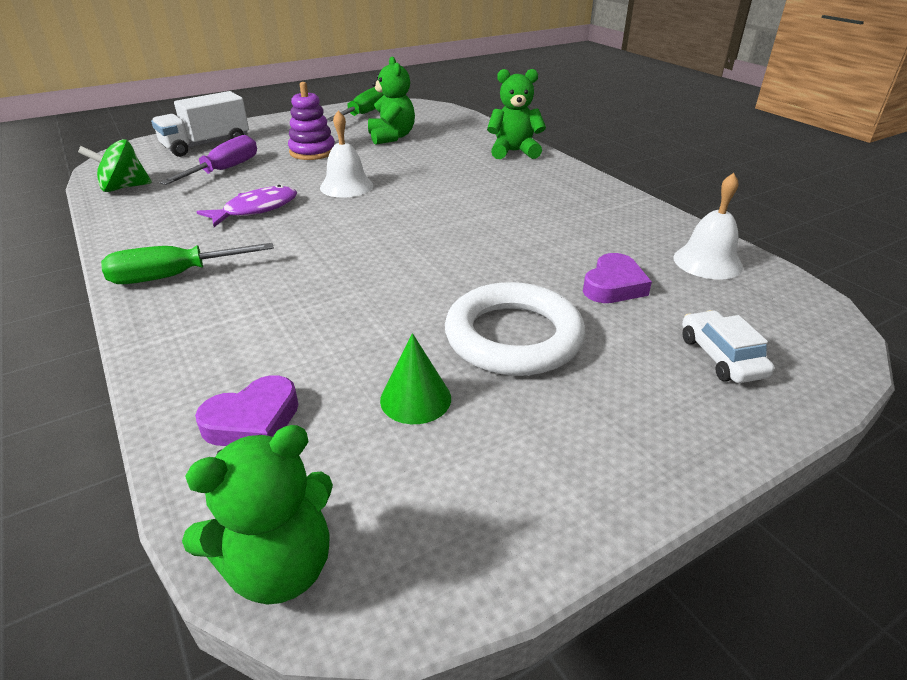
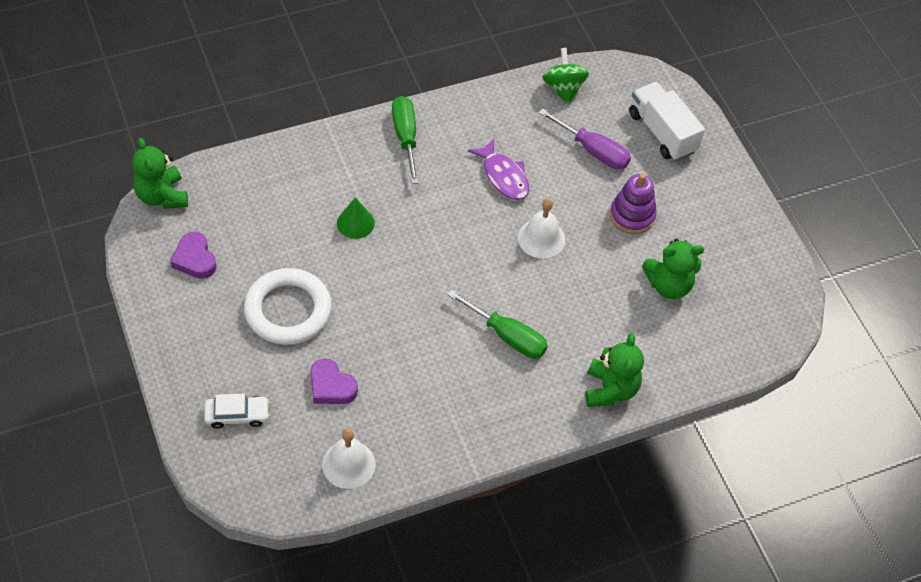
camera: 95 degrees right, 20 degrees up
(253, 421) = (250, 184): purple heart -> purple heart (195, 259)
(364, 114) = (752, 266): green screwdriver -> green screwdriver (507, 336)
(415, 399) = (246, 253): green cone -> green cone (355, 223)

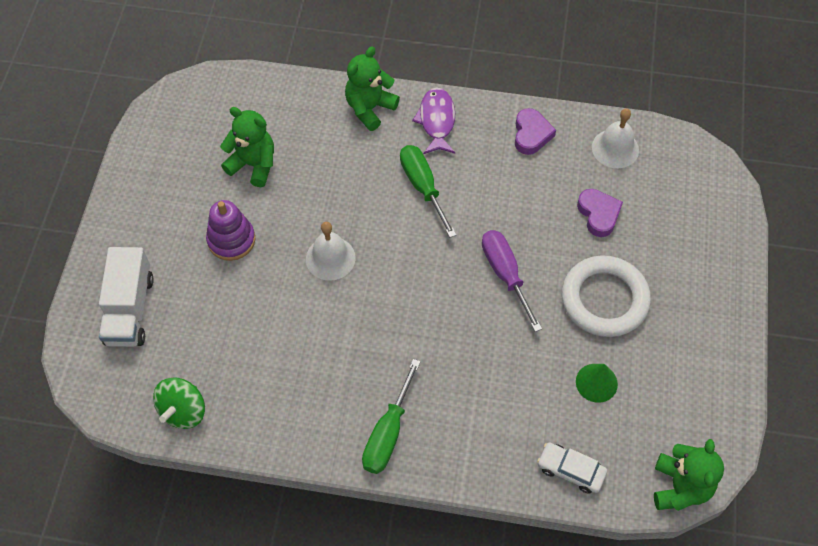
camera: 145 degrees left, 5 degrees up
(195, 259) = (672, 395): purple heart -> purple heart (531, 134)
(237, 415) = (691, 227): white car -> white car (570, 470)
(355, 223) = (495, 358): green cone -> green cone (596, 382)
(504, 176) = (319, 338): purple fish -> purple fish (436, 121)
(593, 151) = (212, 322): purple screwdriver -> purple screwdriver (505, 274)

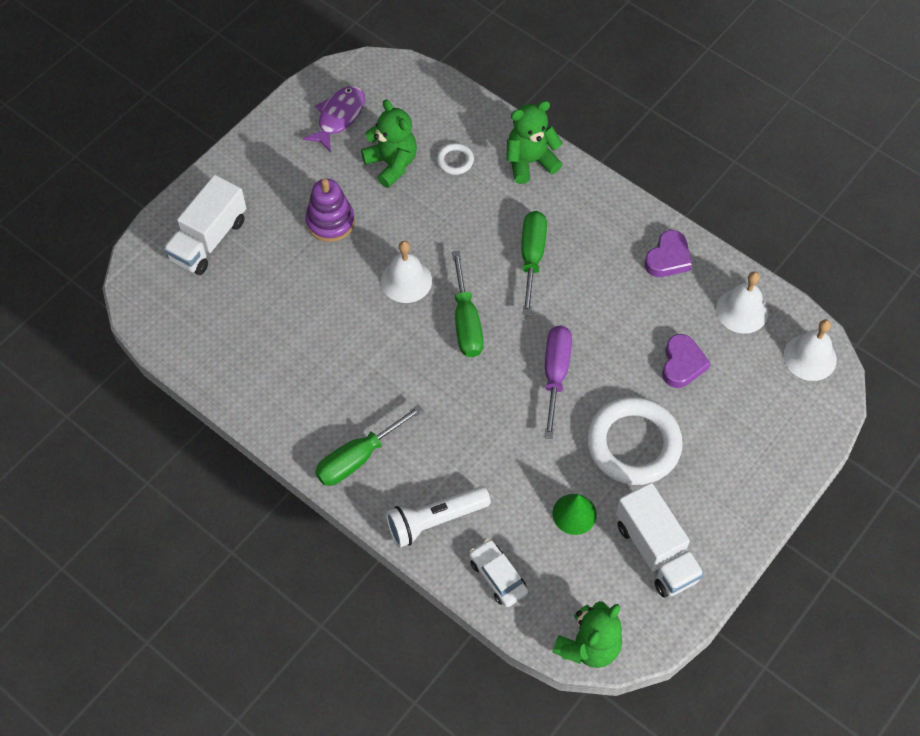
camera: 30 degrees right, 0 degrees up
(183, 411) = (200, 348): green spinning top -> none
(306, 136) = (455, 161): none -> white ring
(403, 268) = (466, 322): none -> green screwdriver
(436, 121) = (585, 203): purple fish -> purple fish (339, 117)
(488, 451) = (435, 520): none -> white flashlight
(679, 378) = (656, 551): none -> white truck
(689, 159) = (810, 357): none -> white bell

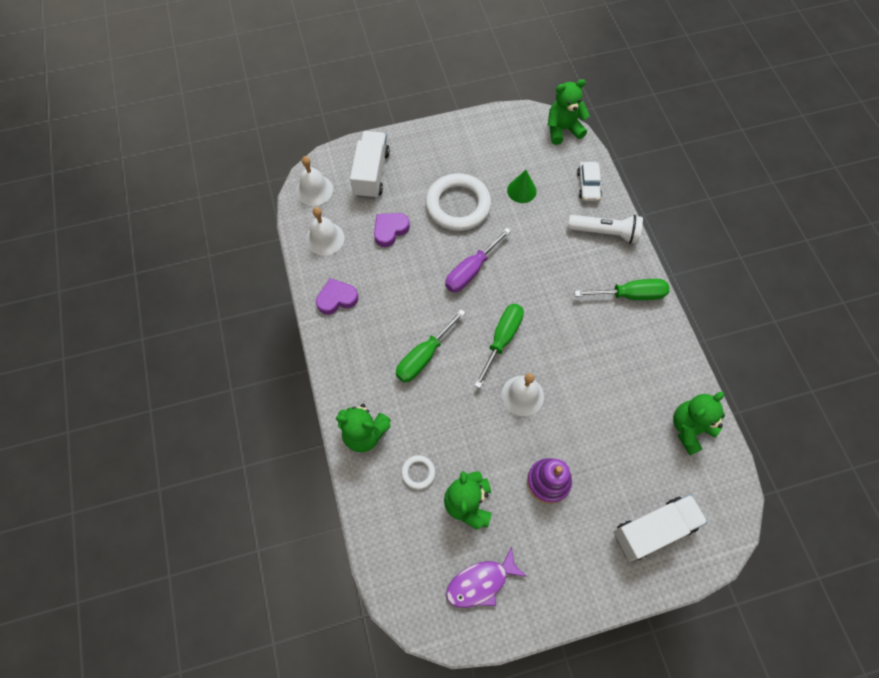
camera: 145 degrees left, 5 degrees up
(217, 349) = (689, 428): none -> green teddy bear
(656, 551) = (492, 149): white truck -> white truck (371, 174)

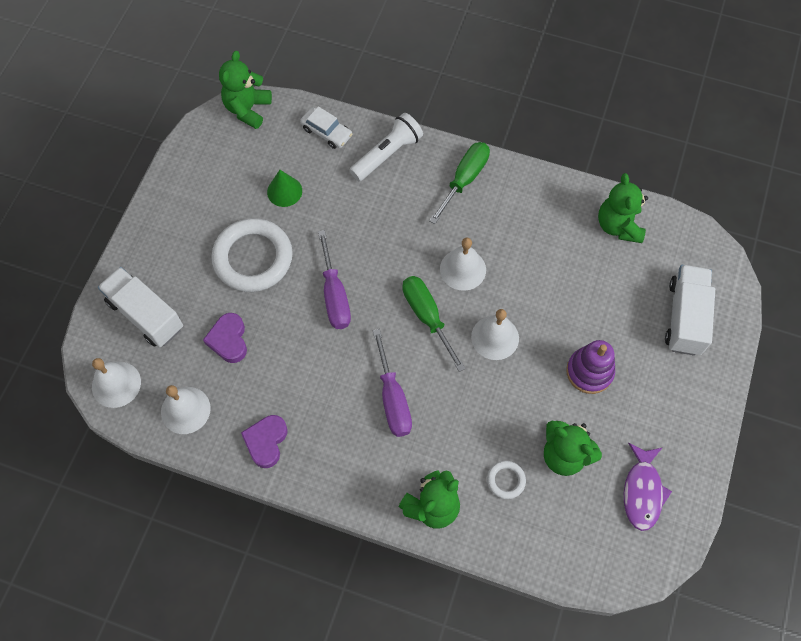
camera: 55 degrees left, 0 degrees up
(423, 356) = (392, 399): green screwdriver -> purple screwdriver
(558, 339) = (463, 269): none -> white bell

